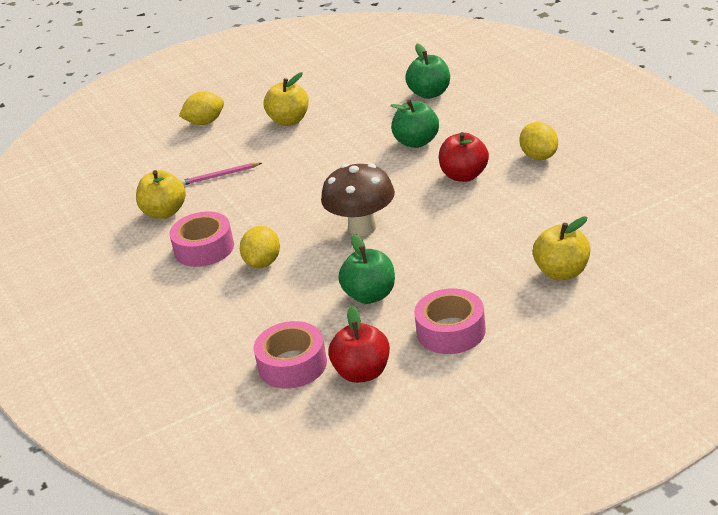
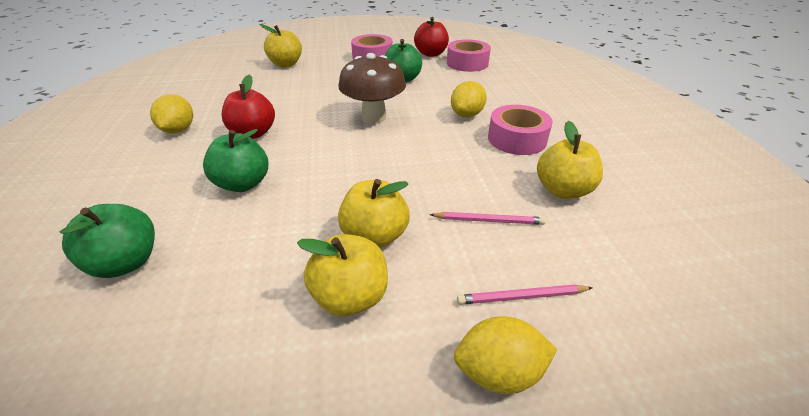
camera: 165 degrees left, 5 degrees up
(195, 147) = (521, 297): none -> pink pencil
(293, 146) = (375, 236): none -> yellow apple

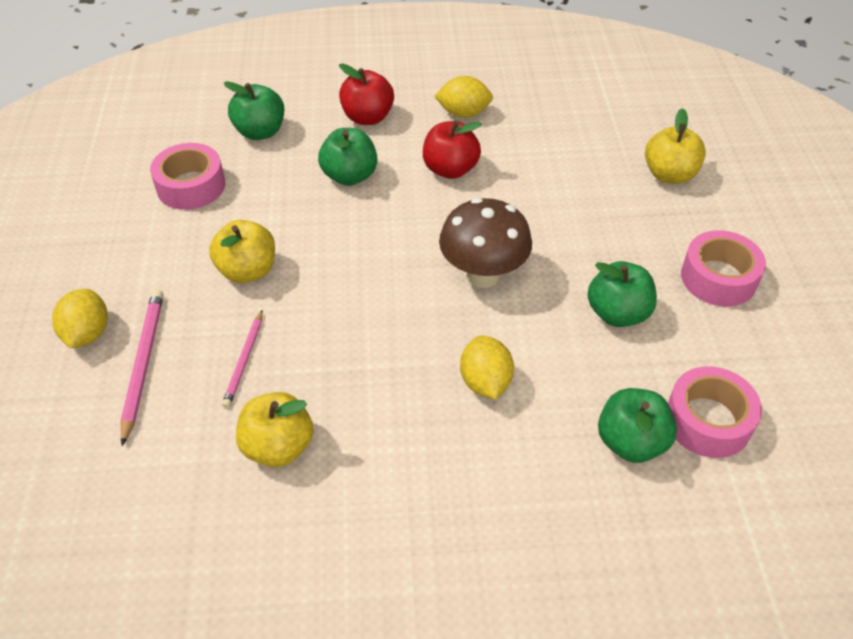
camera: 95 degrees right, 10 degrees up
(350, 296) = (183, 255): yellow apple -> none
(431, 54) = (753, 367): red apple -> red apple (367, 117)
(466, 115) = (485, 382): yellow lemon -> yellow lemon turned 45 degrees clockwise
(489, 79) = (631, 442): none -> green apple
(517, 139) = (405, 429): pink tape -> pink tape (191, 186)
(521, 297) = (143, 364): pink pencil -> pink pencil, size x1.54

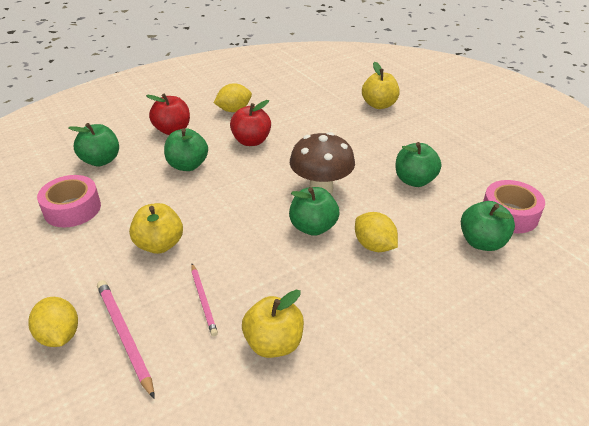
camera: 30 degrees left, 10 degrees down
(432, 324) = (313, 227): none -> green apple
(718, 278) = (449, 144): pink tape -> none

